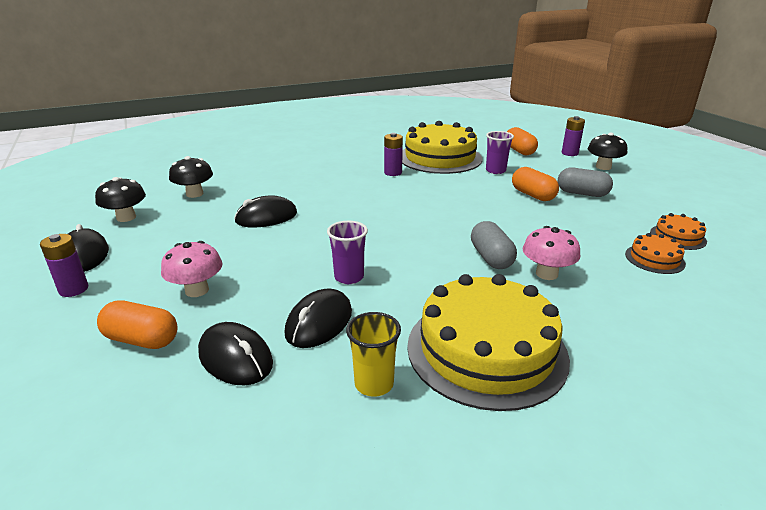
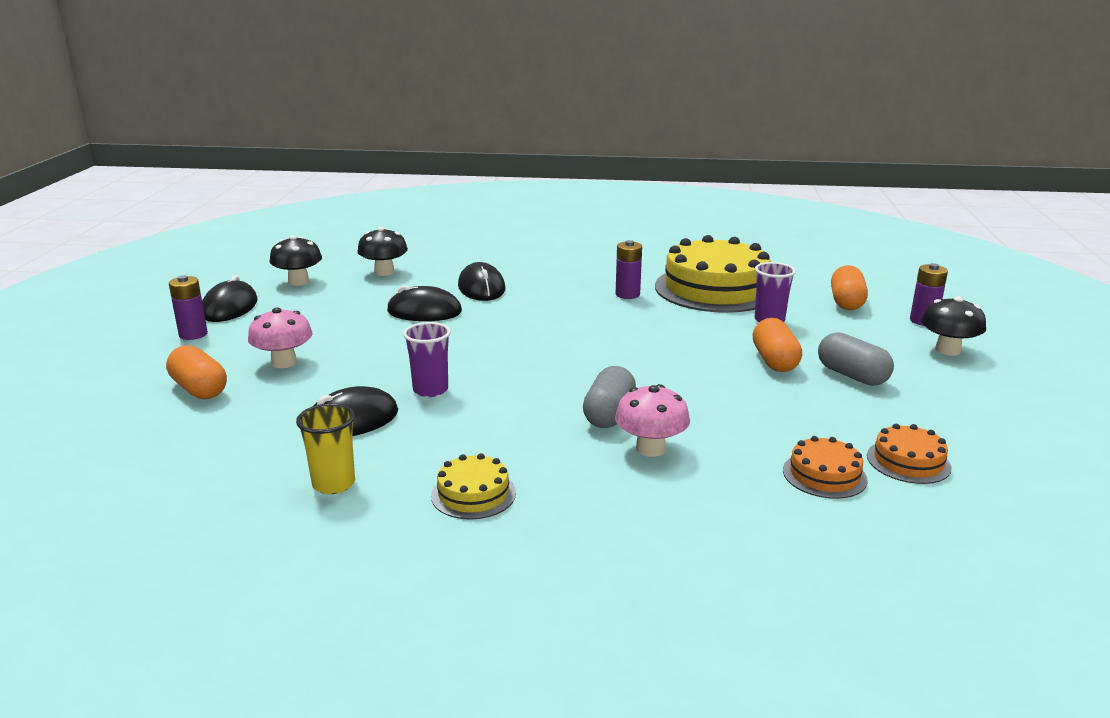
camera: 30 degrees right, 5 degrees down
(235, 358) = (250, 426): black mouse -> black mouse (481, 288)
(486, 350) = (473, 494): yellow cake -> yellow cake, size x0.45

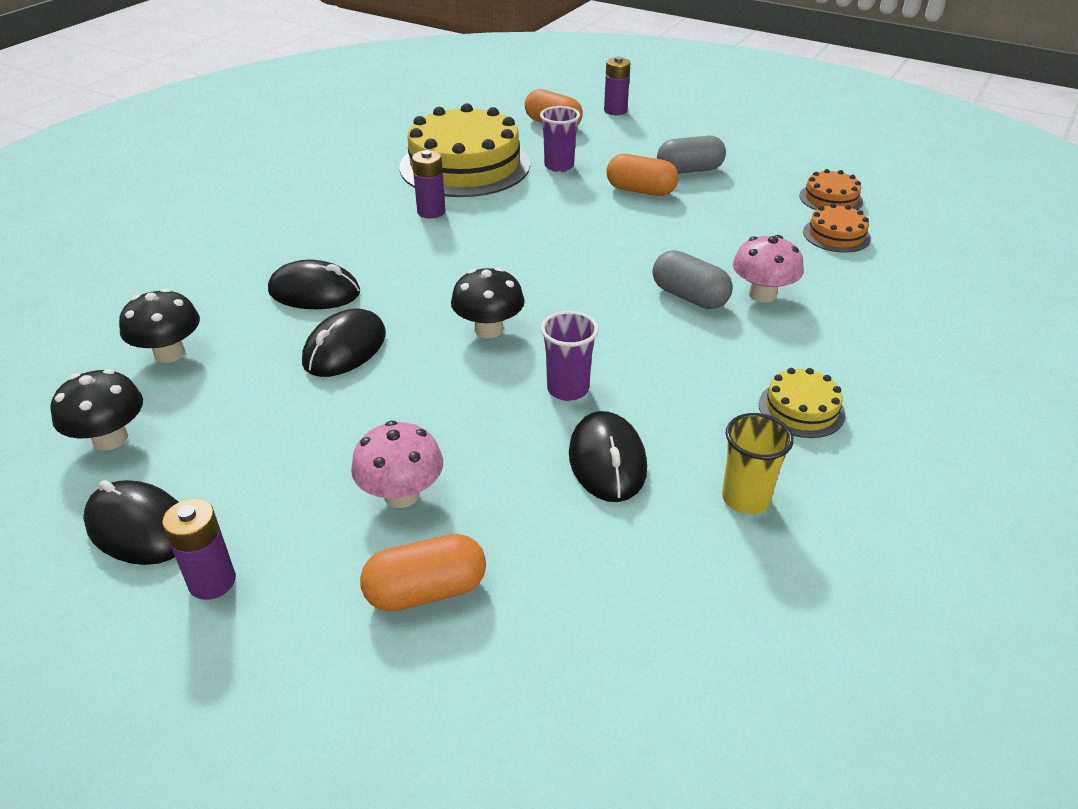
camera: 65 degrees left, 15 degrees up
(947, 350) = (672, 122): black mushroom -> black mushroom (489, 329)

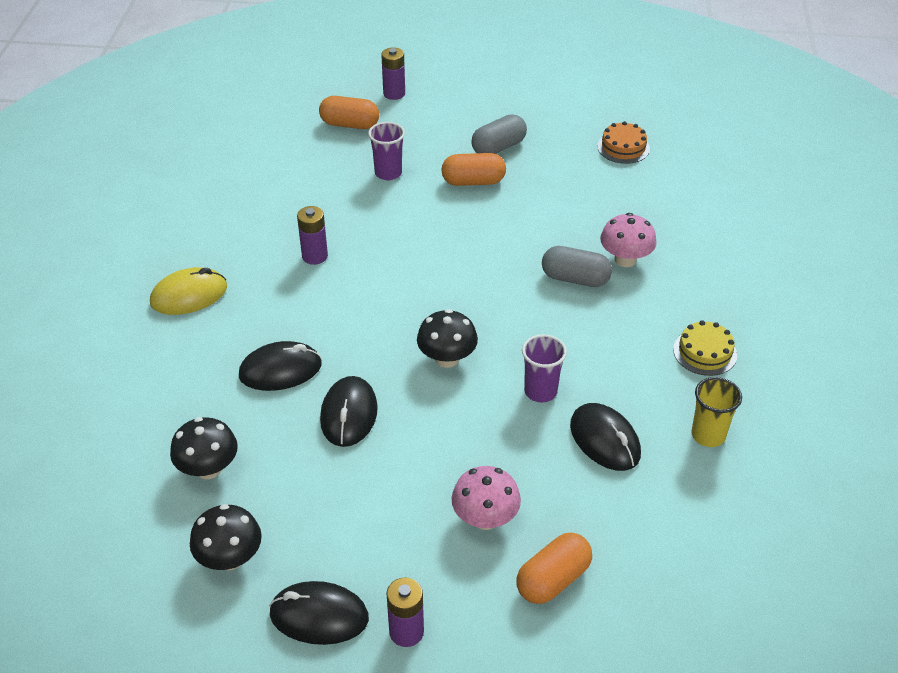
camera: 25 degrees left, 5 degrees up
(289, 213) = (189, 295): none -> yellow mouse
(465, 166) = (306, 196): yellow cake -> none
(836, 235) = (646, 184): orange cake -> none

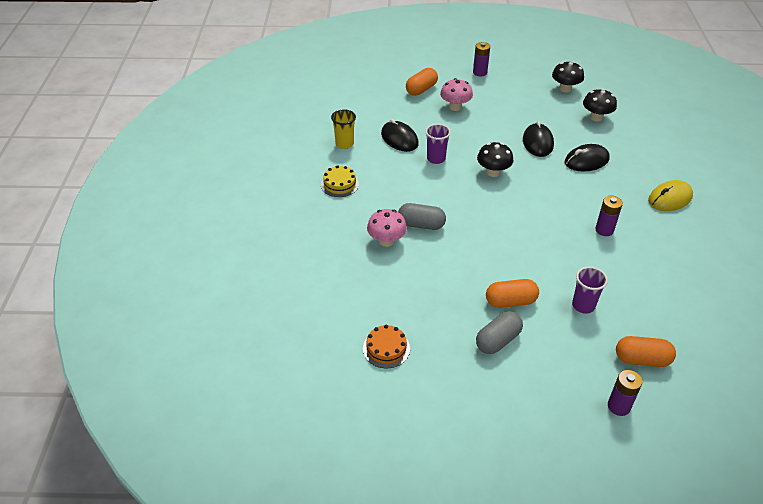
camera: 175 degrees right, 0 degrees up
(319, 616) = (517, 75): black mouse -> none

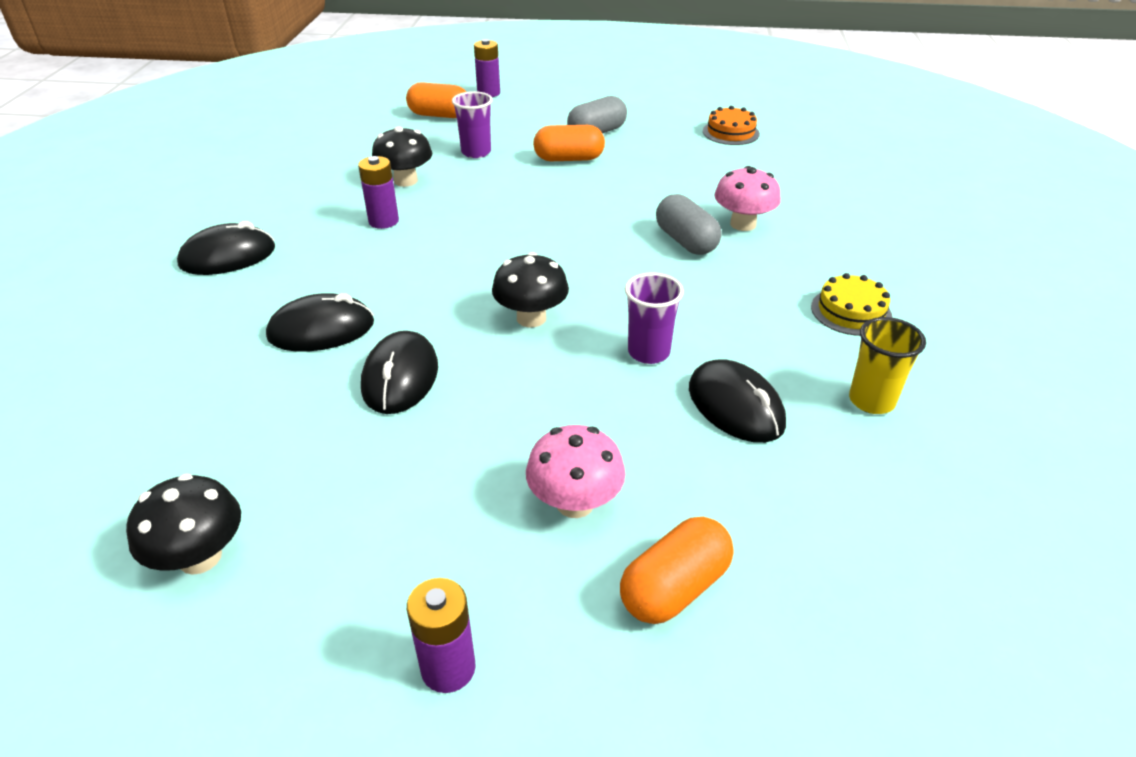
camera: 175 degrees left, 5 degrees down
(421, 225) = (686, 241): grey capsule -> grey capsule turned 45 degrees clockwise
(596, 117) = (200, 440): black mushroom -> black mushroom (405, 181)
(669, 198) = (228, 257): yellow mouse -> black mouse

